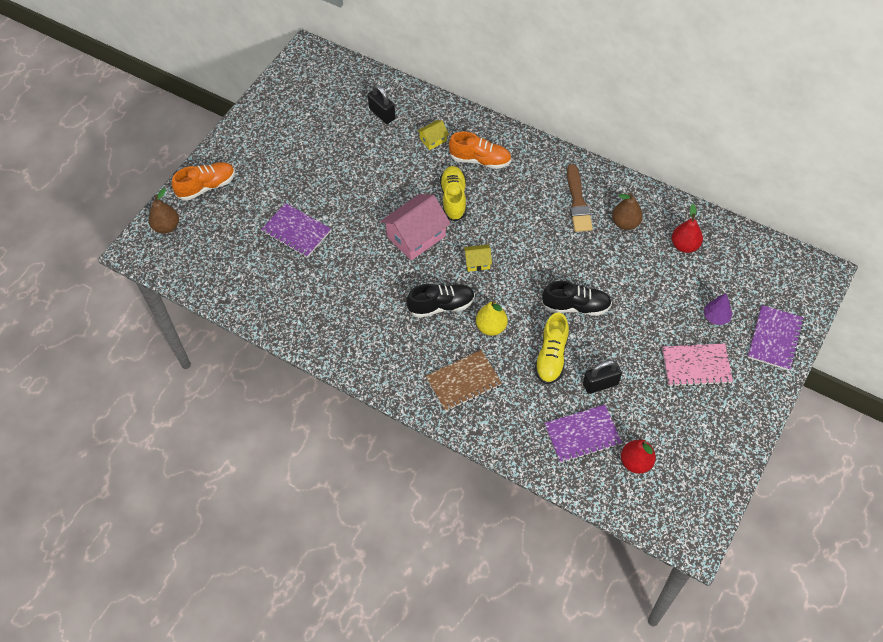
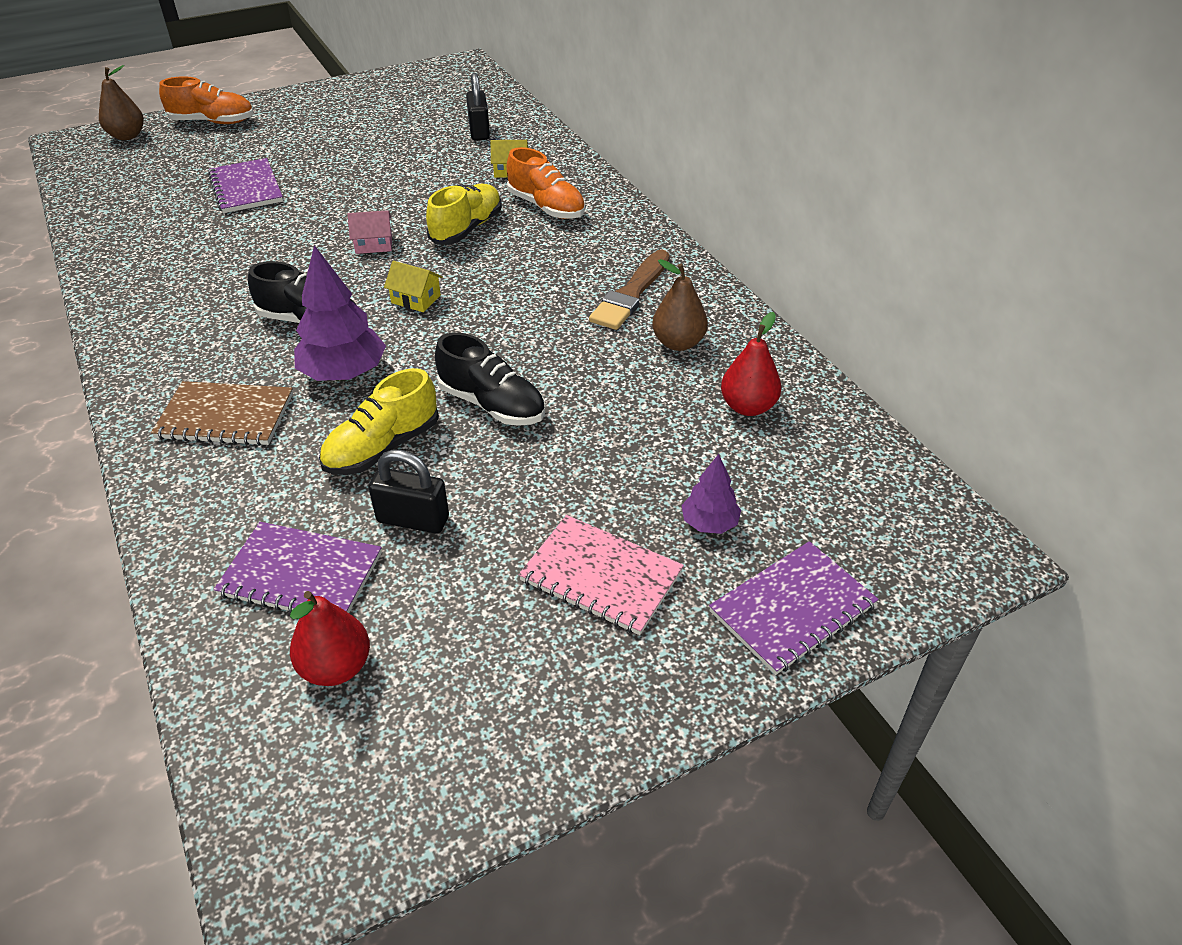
camera: 30 degrees right, 15 degrees down
(416, 236) = (374, 244): pink house -> pink house, size x0.49
(491, 327) = (344, 373): yellow pear -> purple tree

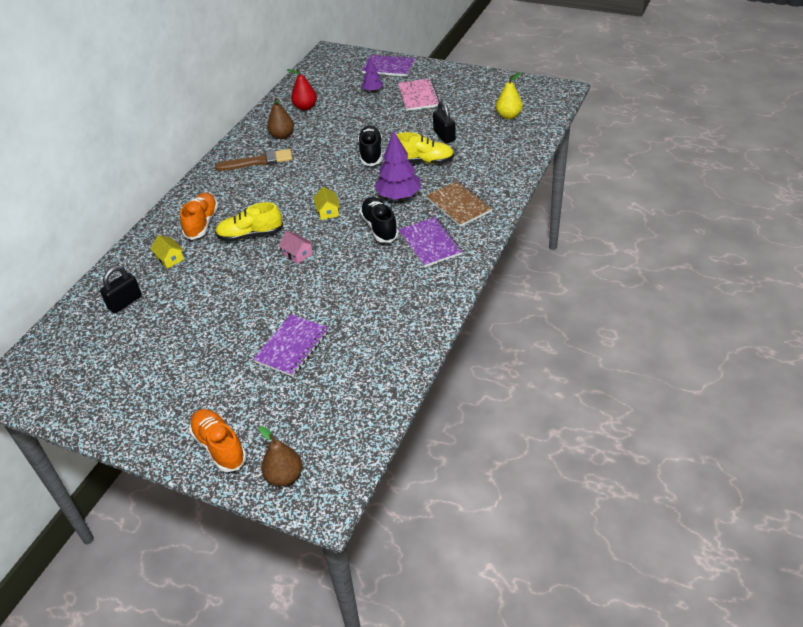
camera: 125 degrees left, 0 degrees up
(301, 574) = (492, 140): purple notebook -> purple notebook (430, 243)
(336, 667) = (508, 116): red pear -> yellow pear

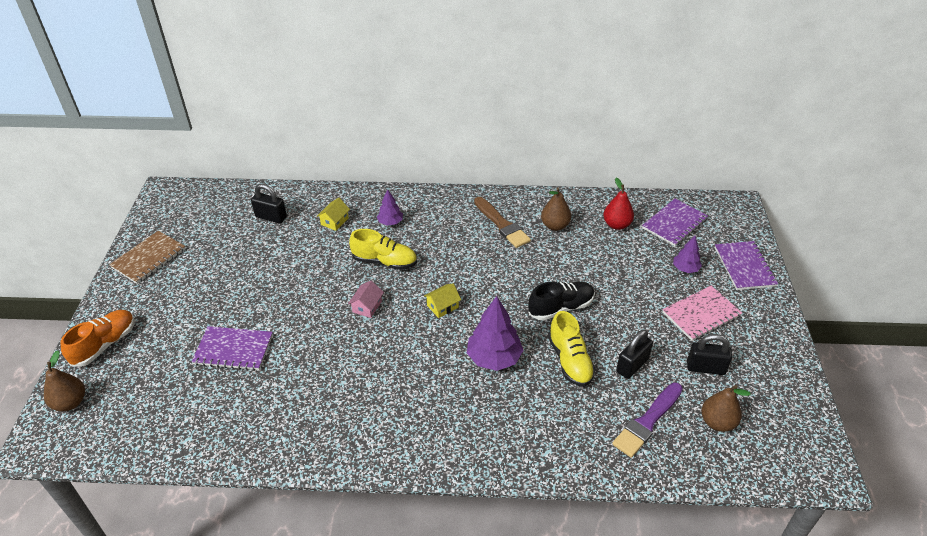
camera: 65 degrees right, 0 degrees up
(202, 223) = (390, 222): orange shoe -> purple tree
(250, 235) = (384, 261): yellow shoe -> yellow shoe turned 135 degrees clockwise
(379, 227) = (431, 359): black shoe -> none
(430, 243) = (419, 414): purple notebook -> purple notebook (674, 224)
(458, 205) = (500, 421): brown notebook -> brown notebook (149, 258)
(464, 107) = (705, 368): none -> black padlock
(493, 142) = (647, 421): none -> purple brush
(508, 116) = (717, 422): yellow pear -> brown pear

